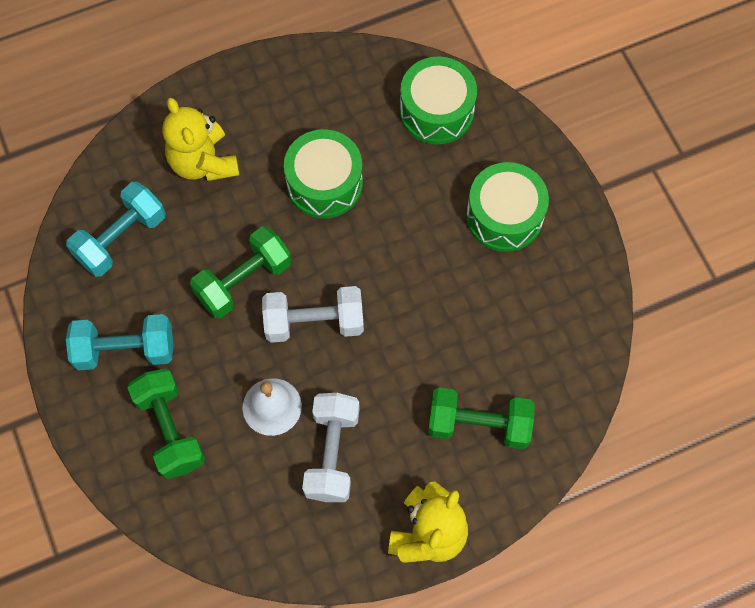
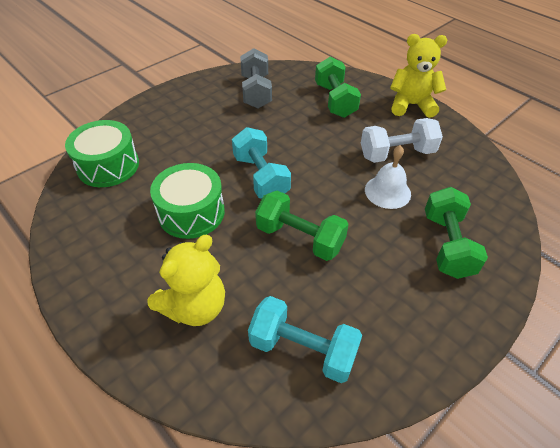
camera: 110 degrees left, 20 degrees down
(125, 350) = (406, 301): turquoise dumbbell -> turquoise dumbbell (261, 177)
(170, 429) = (447, 245): green dumbbell -> green dumbbell turned 45 degrees counterclockwise
(314, 322) = (312, 187): white dumbbell -> none
(504, 216) = (188, 117): green drum -> none
(538, 320) = (256, 92): none -> grey dumbbell

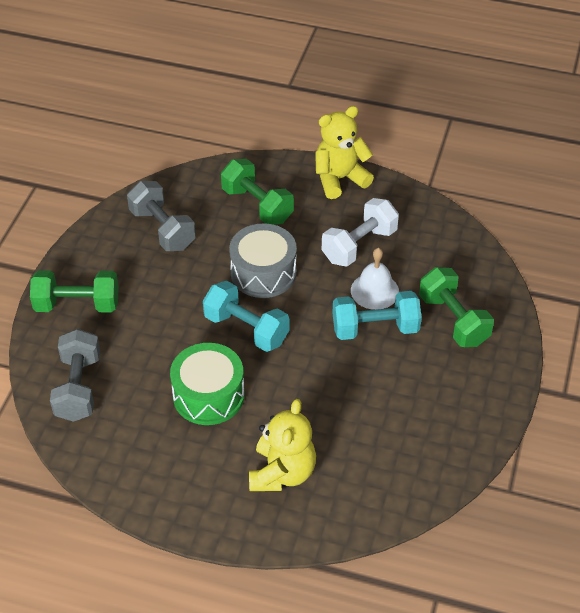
camera: 30 degrees left, 0 degrees up
(108, 166) = (78, 388): green drum -> grey dumbbell
(300, 238) = (326, 372): green dumbbell -> green dumbbell (77, 305)
(303, 349) = (392, 461): turquoise dumbbell -> turquoise dumbbell (375, 328)
(305, 144) = (263, 273): none -> grey drum

